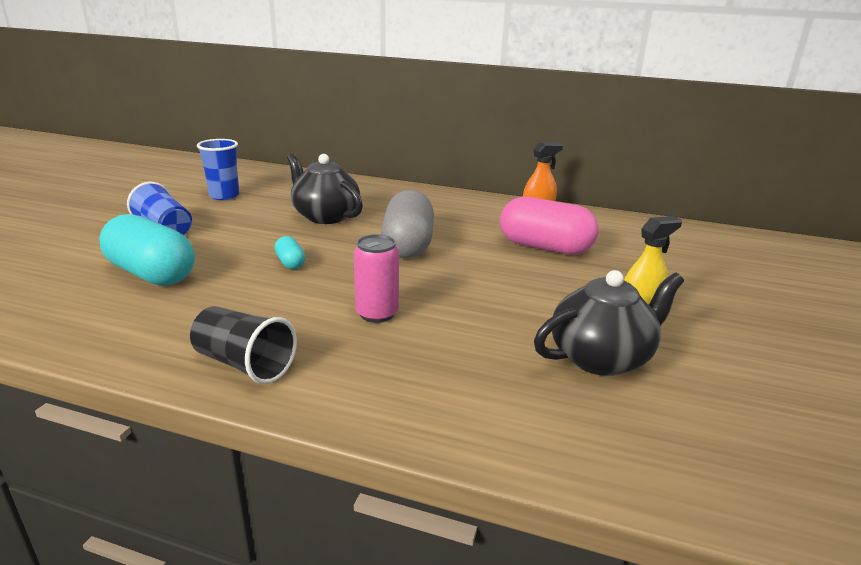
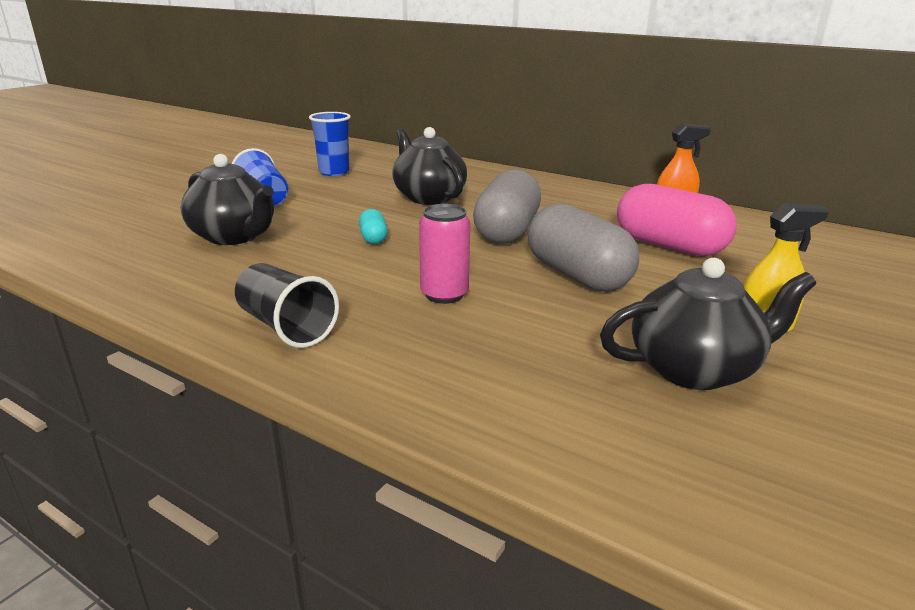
camera: 15 degrees right, 0 degrees up
(152, 274) = (234, 236): turquoise capsule -> black teapot
(482, 282) = (577, 275): none -> grey capsule

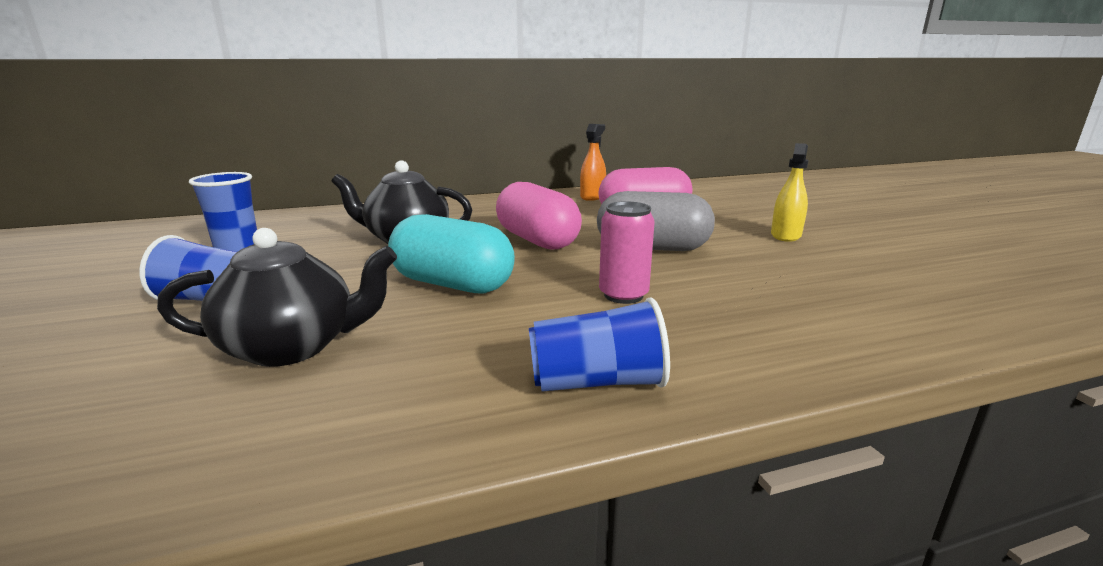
camera: 50 degrees left, 5 degrees down
(286, 327) = (597, 382): black cup -> blue cup
(373, 238) = (452, 284): turquoise capsule -> turquoise capsule, size x2.21
(506, 231) = (537, 240): grey capsule -> pink capsule
(694, 369) = (826, 267): black teapot -> none

